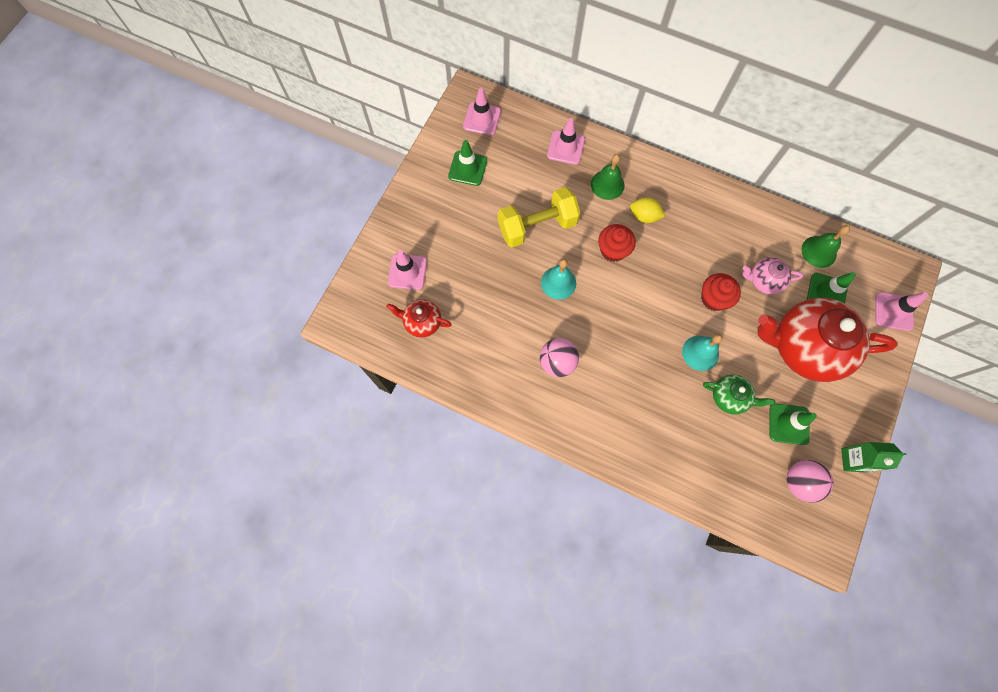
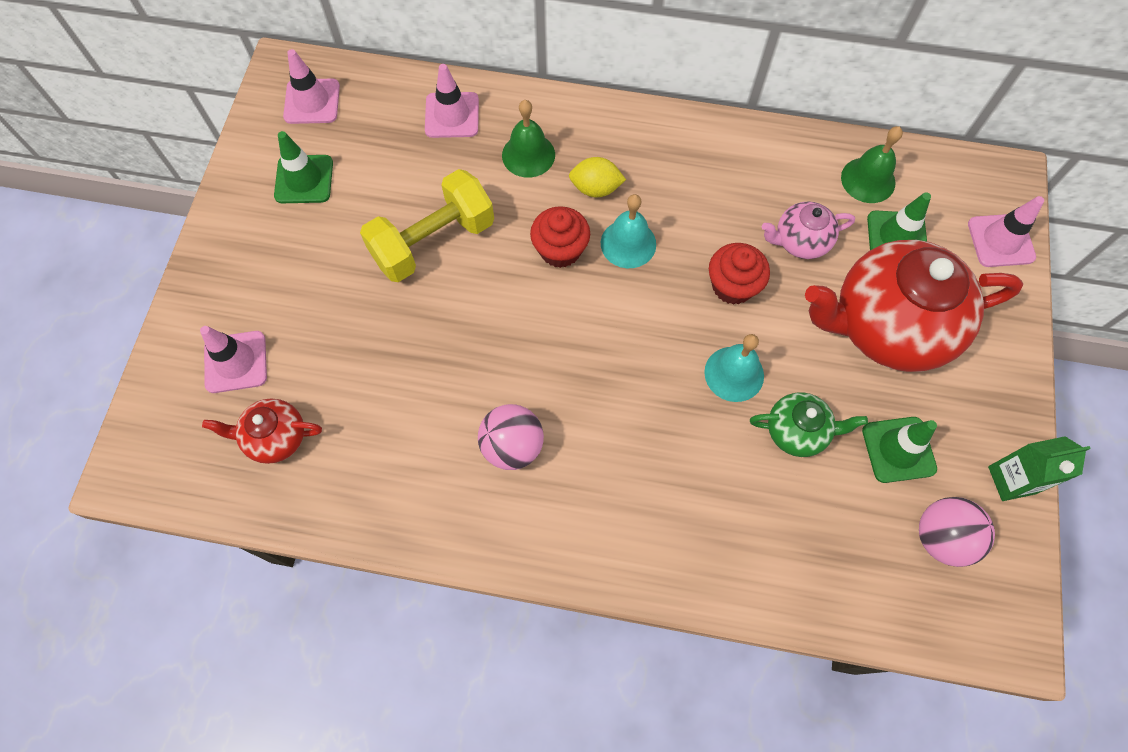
camera: 15 degrees left, 5 degrees down
(558, 283) = (486, 320): turquoise bell -> turquoise bell (628, 243)

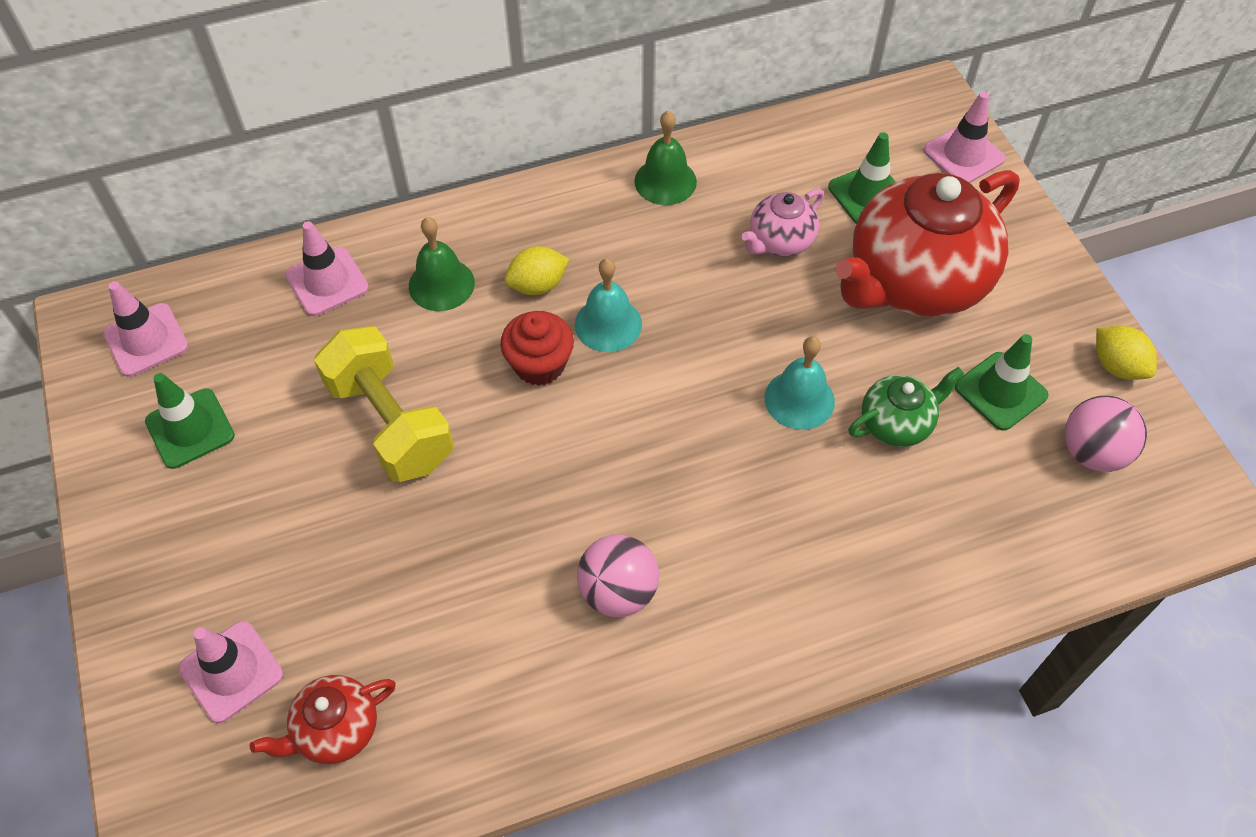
camera: 30 degrees left, 10 degrees down
(433, 241) = (390, 423): yellow dumbbell -> yellow dumbbell turned 60 degrees counterclockwise
(732, 286) = (742, 315): red cupcake -> none
(868, 180) = (806, 154): green bell -> green bell (665, 181)
(1011, 480) = (1117, 366): green carton -> yellow lemon

